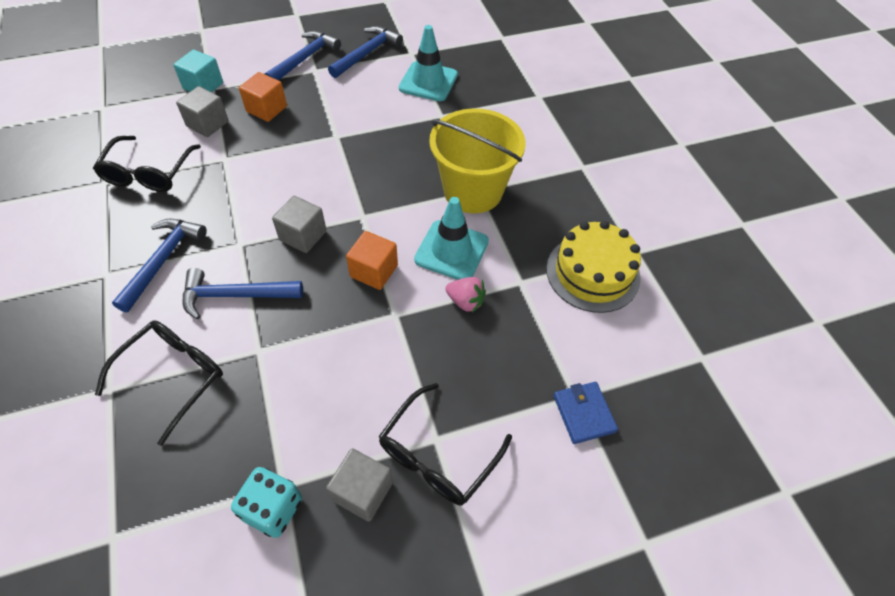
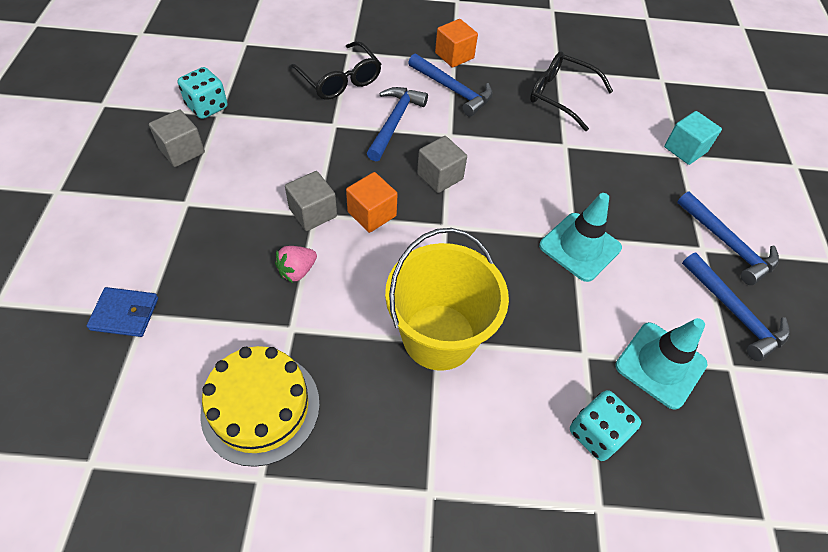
camera: 110 degrees right, 0 degrees up
(207, 124) = (621, 142): grey cube -> grey cube (313, 212)
(266, 109) = (635, 190): orange cube -> orange cube (454, 55)
(438, 455) = (173, 199): black glasses -> none
(451, 250) = (364, 283): turquoise traffic cone -> turquoise traffic cone (580, 247)
(495, 103) = (596, 434): none -> turquoise dice

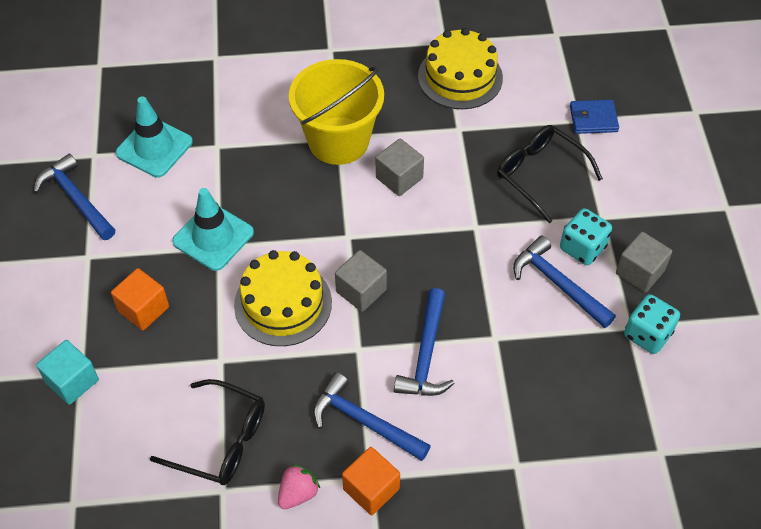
camera: 175 degrees right, 0 degrees up
(297, 271) = (472, 172): pink strawberry -> pink strawberry (298, 493)
(313, 212) = (478, 228): grey cube -> grey cube (399, 178)
(339, 80) = (512, 409): black glasses -> black glasses (540, 174)
(372, 214) = (421, 236): orange cube -> orange cube (143, 309)
(511, 177) = (283, 303): none -> yellow cake
(596, 434) = (213, 96): turquoise dice -> turquoise dice (582, 248)
(727, 244) = (60, 265): blue hammer -> blue hammer (558, 283)

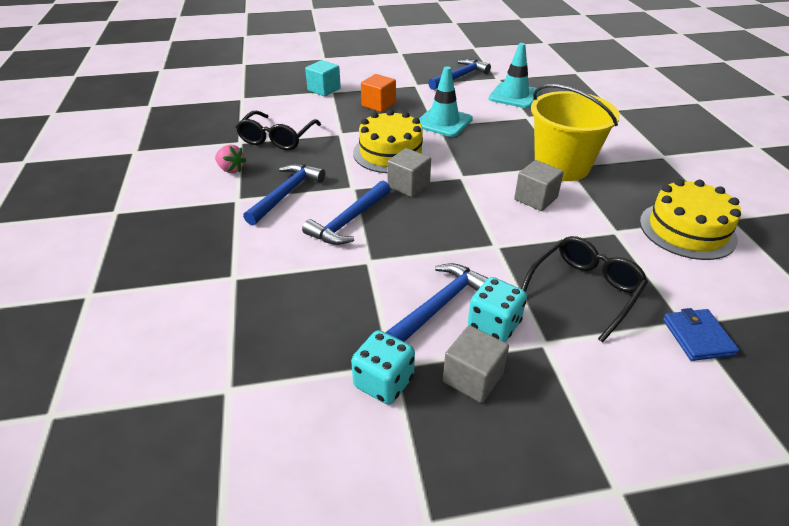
camera: 85 degrees right, 15 degrees down
(371, 489) = (227, 200): orange cube -> none
(425, 354) = (348, 221): blue hammer -> blue hammer turned 60 degrees counterclockwise

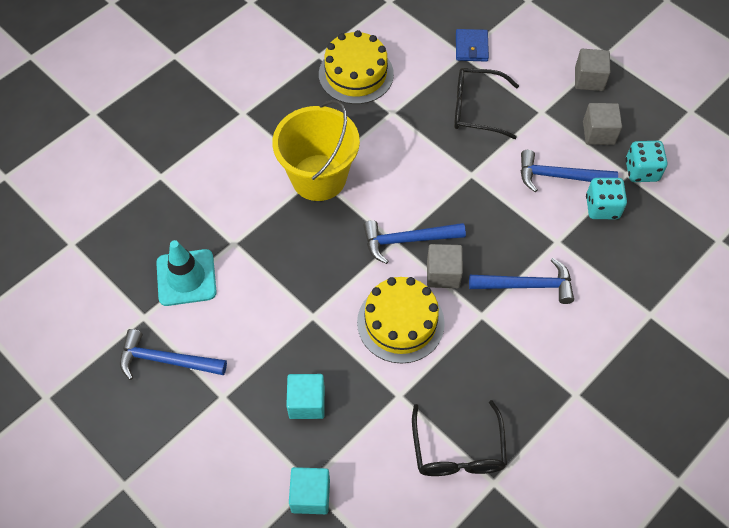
camera: 125 degrees left, 20 degrees up
(231, 169) = (543, 443): pink strawberry -> none
(277, 138) = (458, 450): black glasses -> black glasses turned 105 degrees clockwise
(286, 194) = (535, 361): blue hammer -> blue hammer (407, 240)
(378, 105) = (307, 402): orange cube -> turquoise cube
(443, 122) = (302, 312): turquoise traffic cone -> none
(494, 325) = (550, 141): turquoise dice -> turquoise dice (602, 207)
(535, 199) = (388, 175): grey cube -> grey cube (589, 79)
(697, 337) = (471, 47): blue wallet -> blue wallet turned 45 degrees counterclockwise

